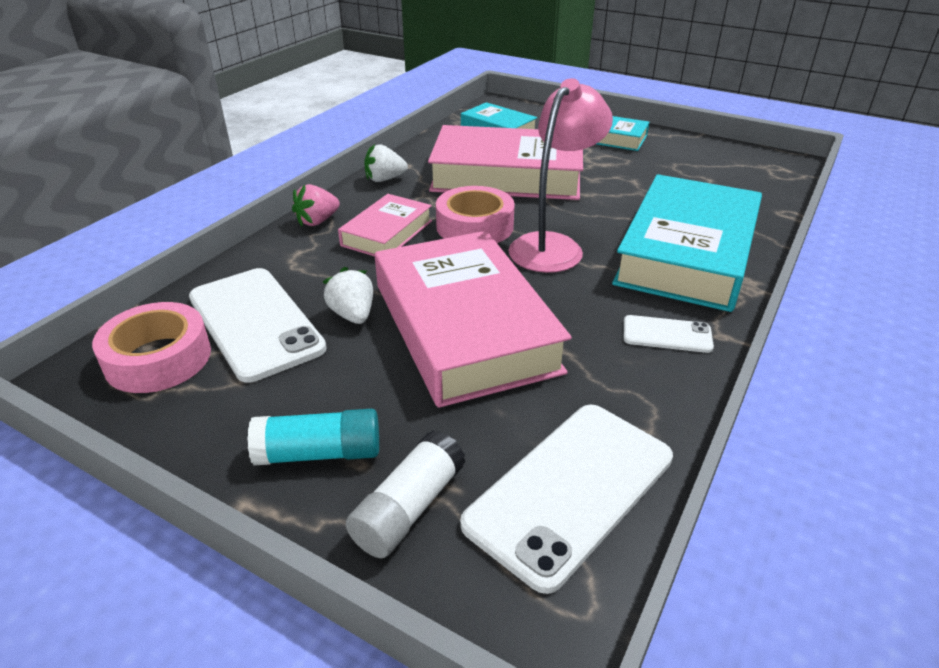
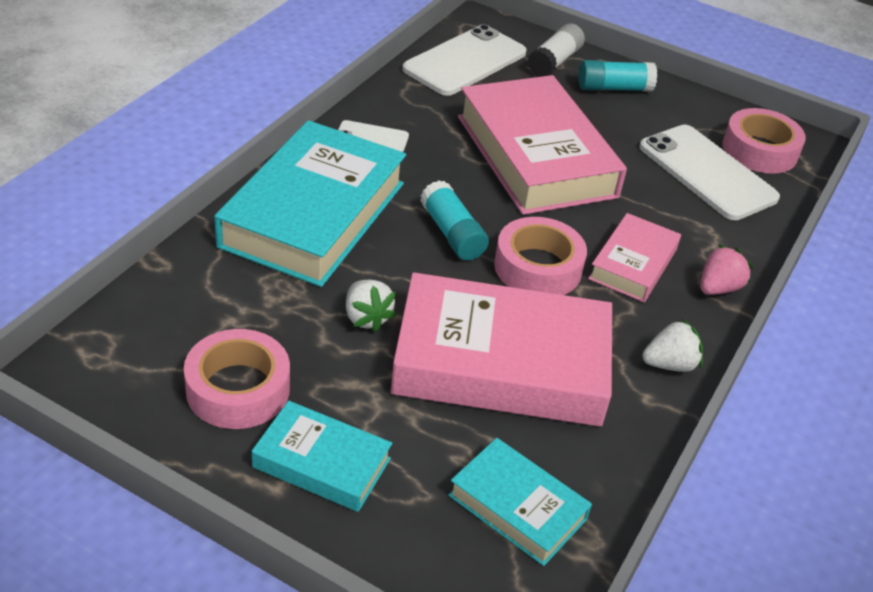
camera: 175 degrees right, 5 degrees up
(353, 315) = (630, 173): white strawberry -> white strawberry (366, 318)
(553, 246) = (452, 233): pink lamp -> turquoise glue stick
(675, 159) = (238, 389): none -> pink tape

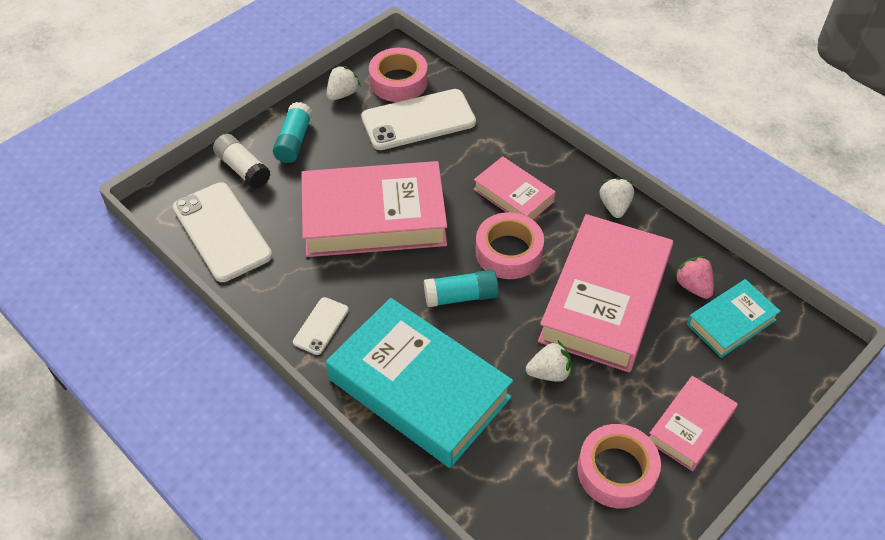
camera: 70 degrees left, 10 degrees up
(322, 463) = (690, 426): turquoise book -> pink book
(708, 112) = (342, 94): none -> white strawberry
(718, 288) = (545, 156): pink strawberry -> pink strawberry (693, 286)

